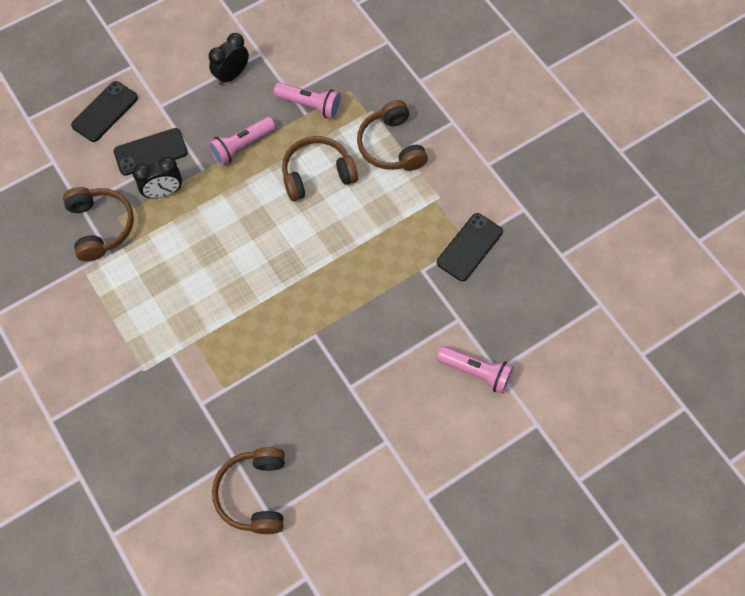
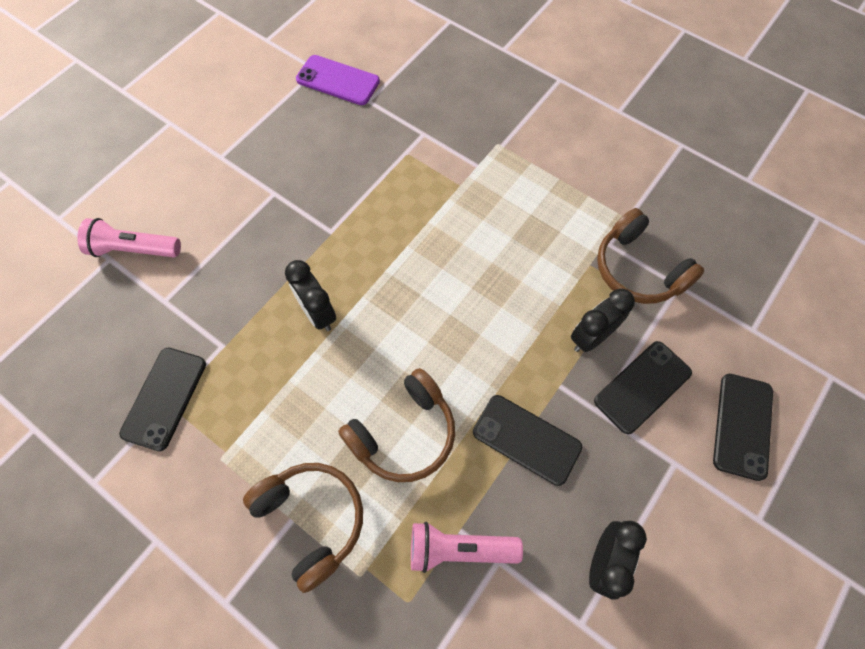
camera: 160 degrees right, 0 degrees up
(242, 146) = (526, 439): pink flashlight -> black phone
(254, 494) = (338, 80): brown headphones -> purple phone
(347, 272) = (318, 313): none -> black clock

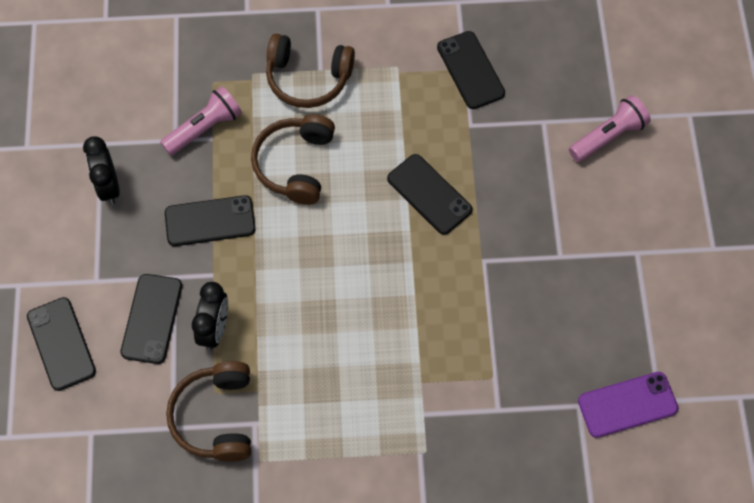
camera: 140 degrees right, 0 degrees up
(318, 313) = (429, 194): black clock -> black phone
(638, 269) = (215, 417): brown headphones -> brown headphones turned 105 degrees counterclockwise

